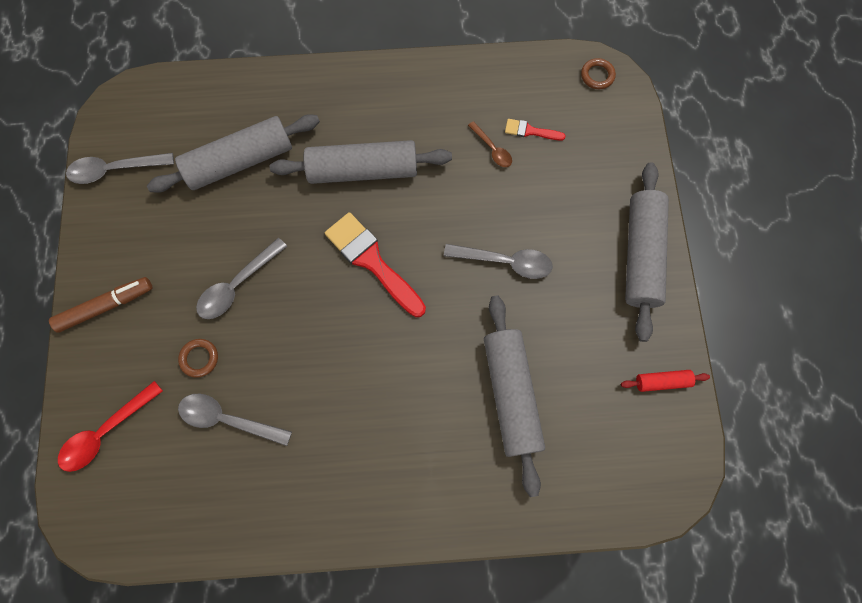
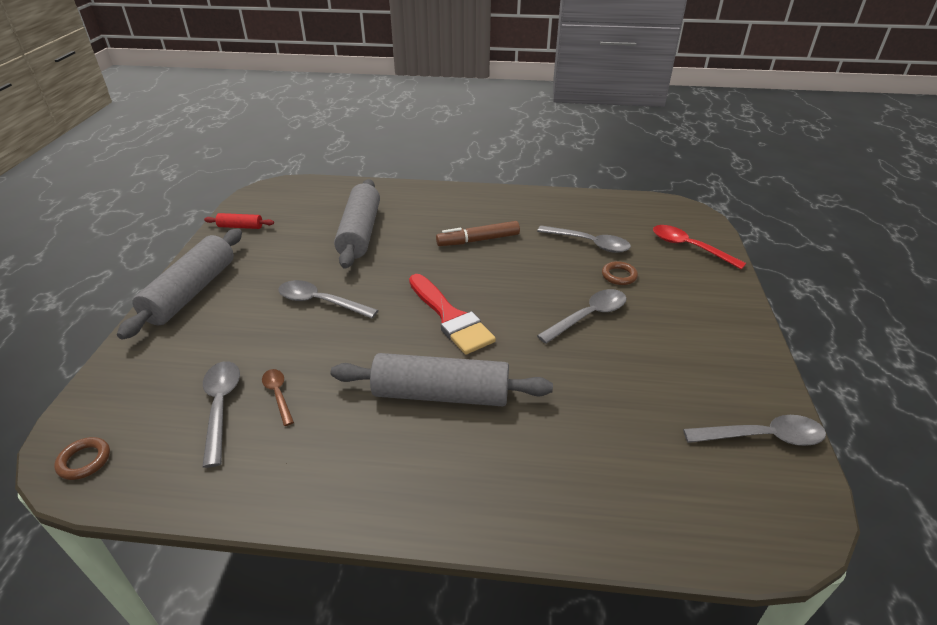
camera: 170 degrees left, 35 degrees down
(106, 306) = (720, 317): brown marker -> brown marker (478, 240)
(106, 431) = (689, 247): red spoon -> red spoon turned 105 degrees counterclockwise
(240, 161) = (595, 424): grey rolling pin -> none
(530, 131) = (221, 407): red brush -> grey spoon

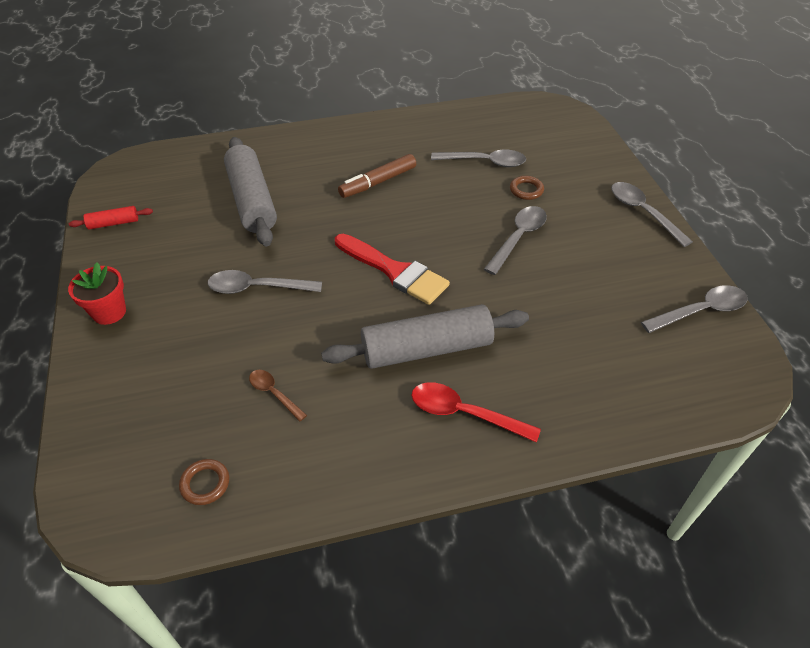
camera: 20 degrees left, 10 degrees up
(84, 461) = (120, 515): brown ring -> brown ring (205, 484)
(191, 292) = (109, 312): grey rolling pin -> red flower pot
(221, 407) = (224, 422): grey spoon -> grey spoon (643, 212)
(689, 247) = (574, 146): red spoon -> red spoon (464, 413)

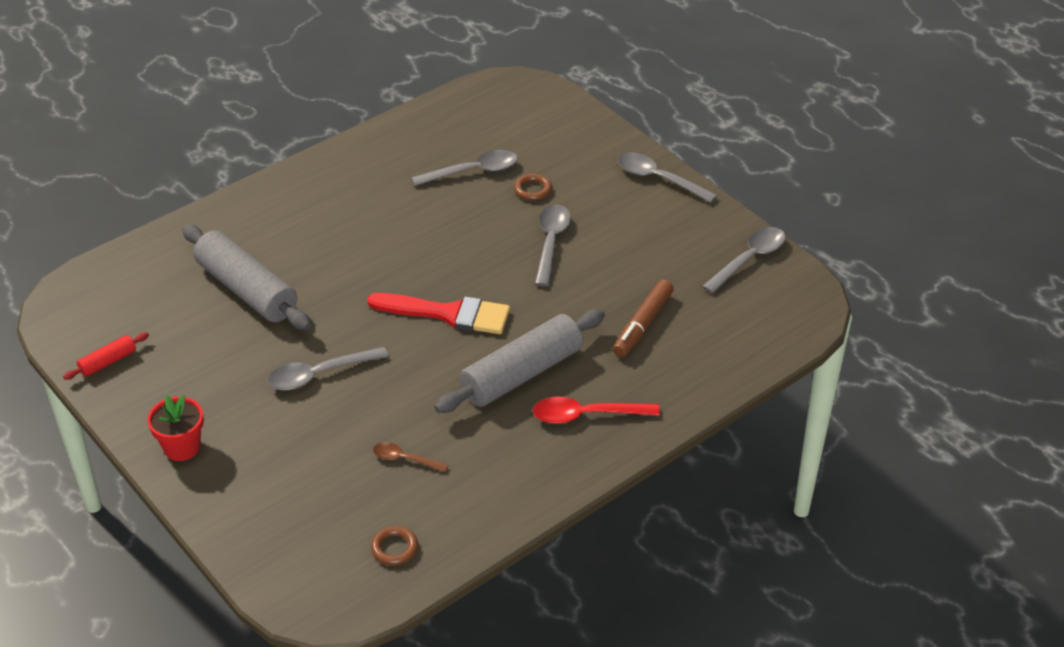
camera: 25 degrees left, 5 degrees down
(378, 182) = (372, 228): brown marker -> brown marker (642, 325)

